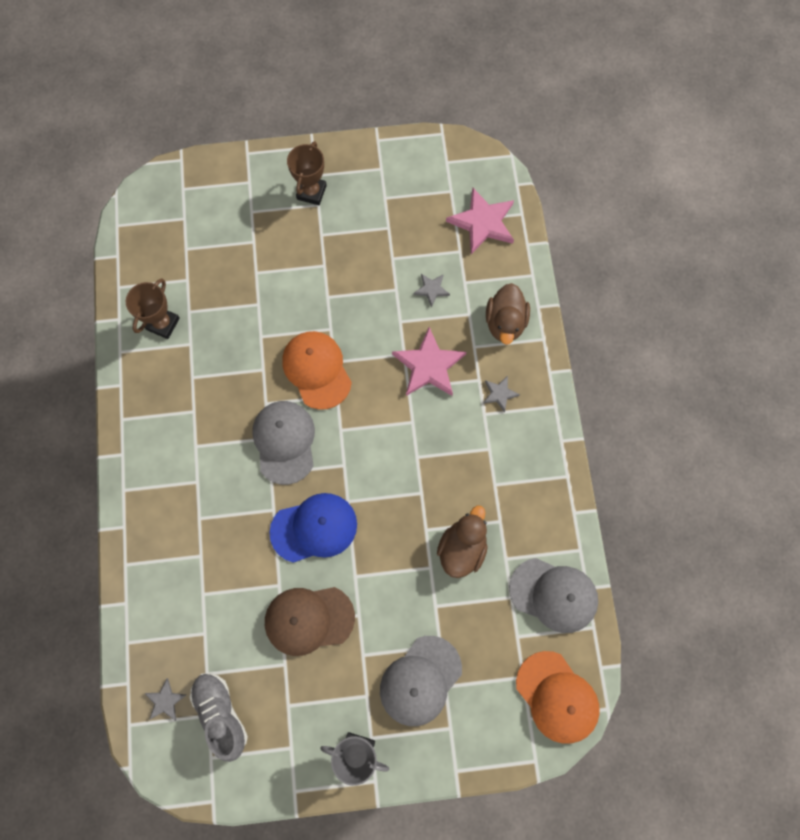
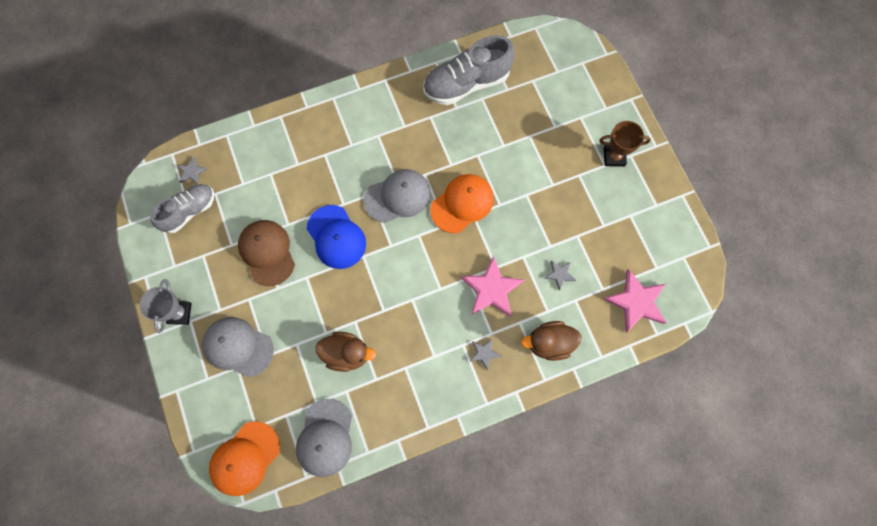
camera: 75 degrees right, 0 degrees up
(163, 324) = (466, 84): brown trophy -> grey shoe

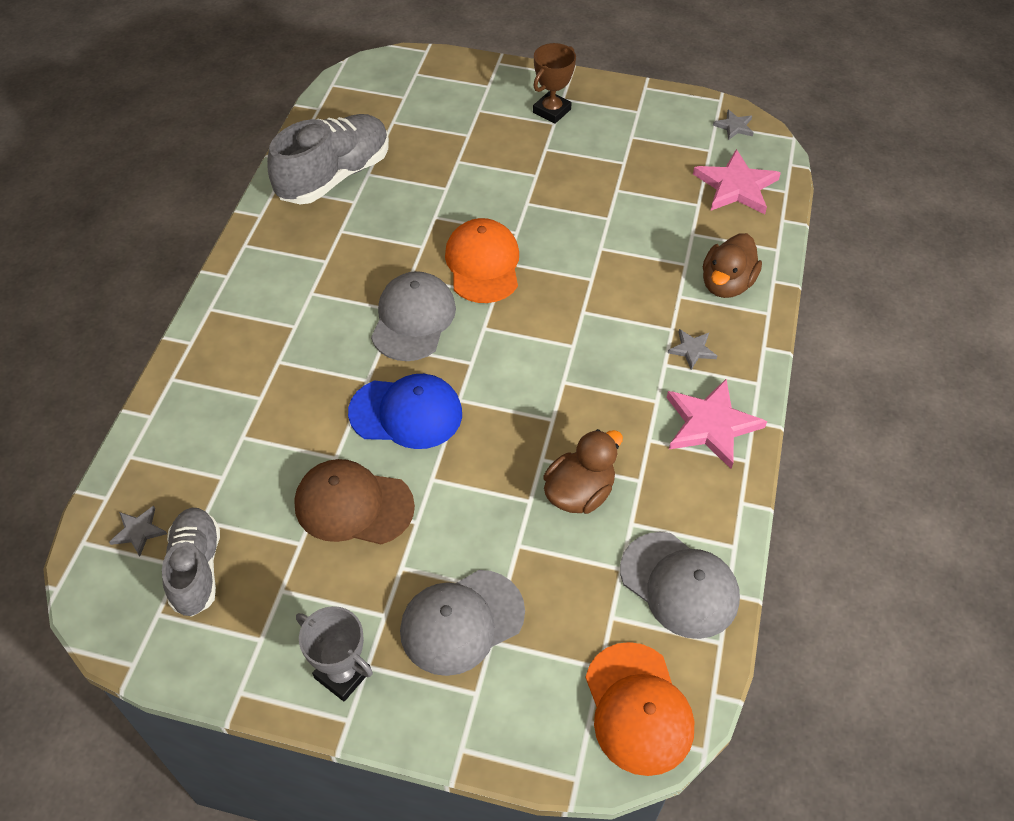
camera: 55 degrees left, 20 degrees down
(466, 84) = (334, 176): grey shoe -> grey shoe turned 150 degrees counterclockwise
(491, 289) = (616, 298): pink star -> pink star (711, 425)
(559, 274) = (650, 229): grey star -> grey star (734, 126)

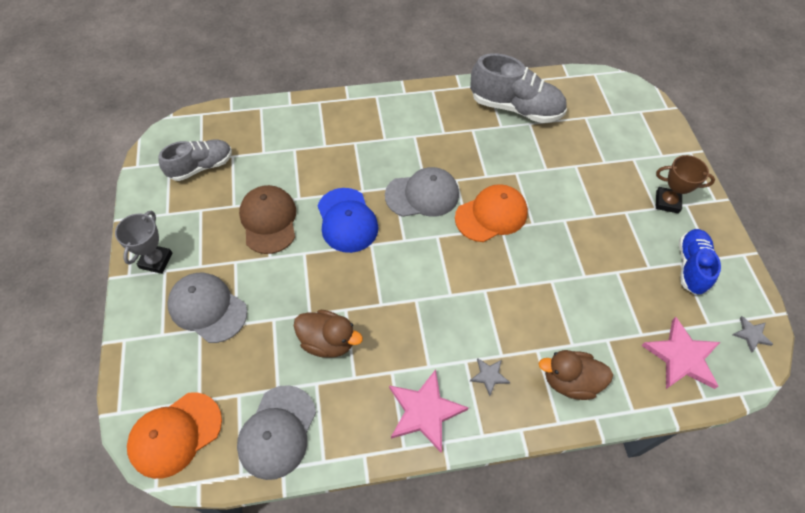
camera: 65 degrees right, 5 degrees up
(138, 531) = (215, 133): grey star -> none
(639, 131) = (691, 266): none -> blue shoe

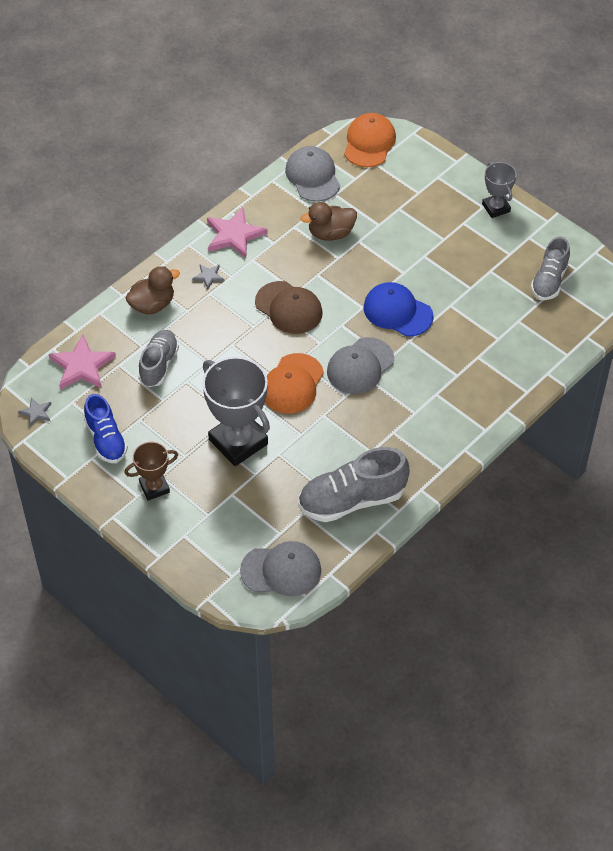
camera: 145 degrees right, 5 degrees down
(207, 308) = (428, 205): grey cap -> grey cap (281, 570)
(269, 220) = (453, 277): brown cap -> brown cap (289, 308)
(573, 196) = (238, 442): none -> grey trophy
(601, 308) = (159, 365): none -> grey shoe

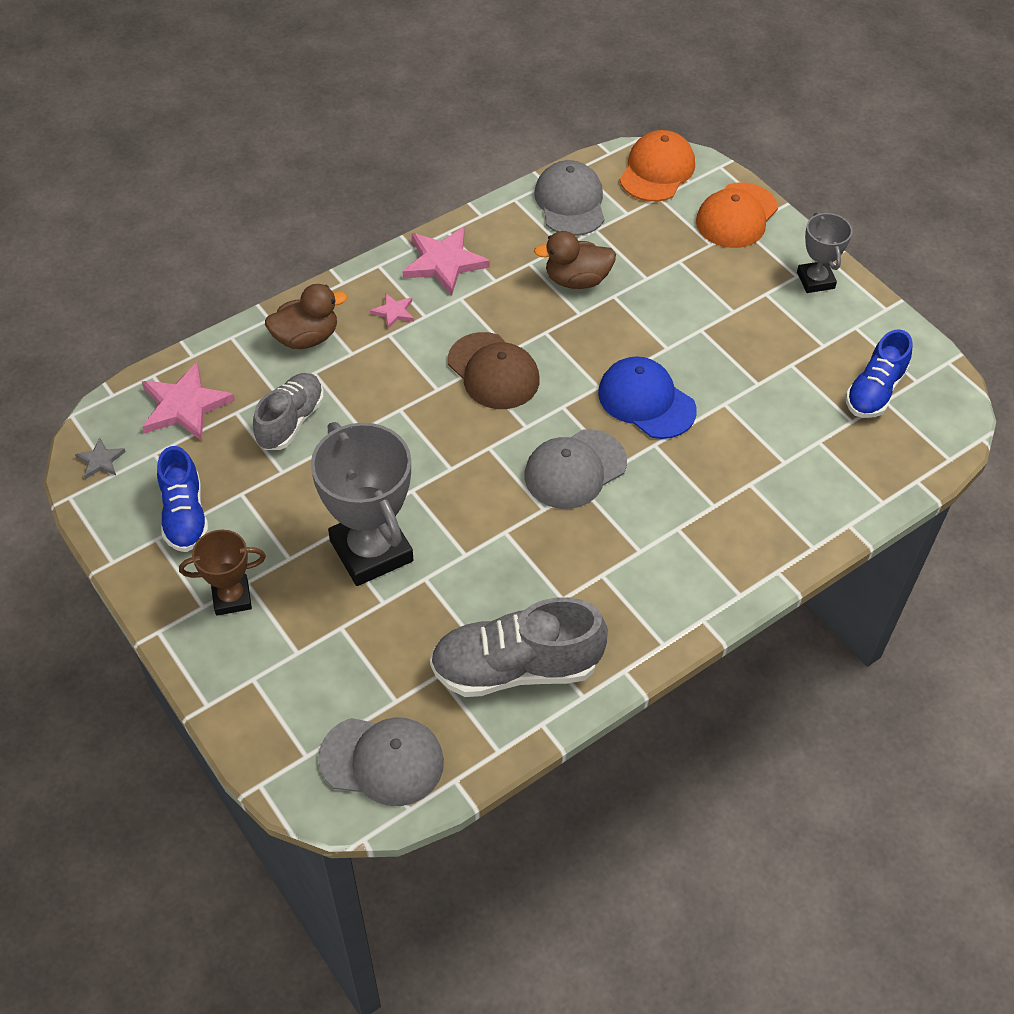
camera: 10 degrees right, 0 degrees up
(208, 276) = (393, 312): grey star -> pink star
(292, 384) = (471, 479): orange cap -> orange cap (736, 216)
(549, 281) = (874, 391): grey shoe -> blue shoe

